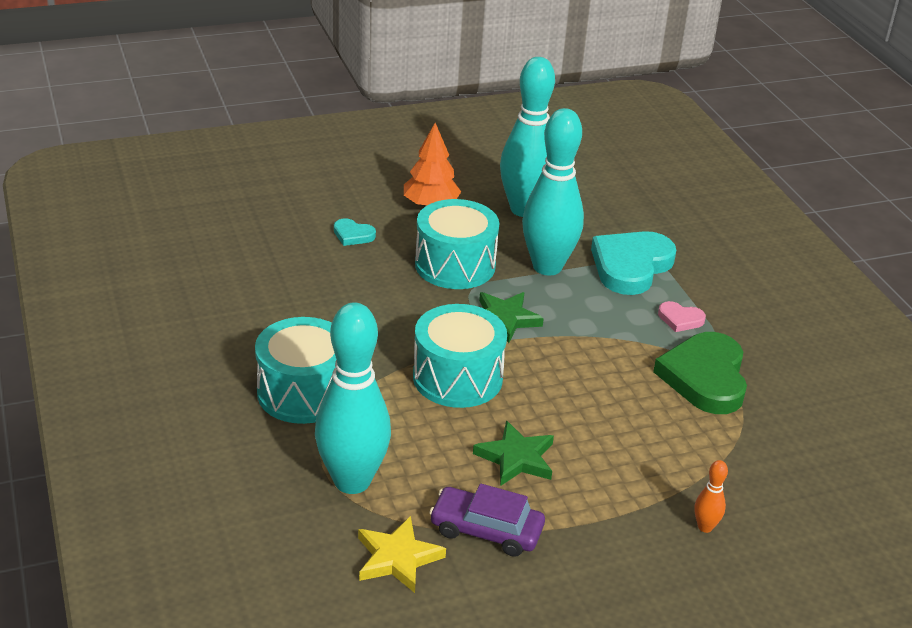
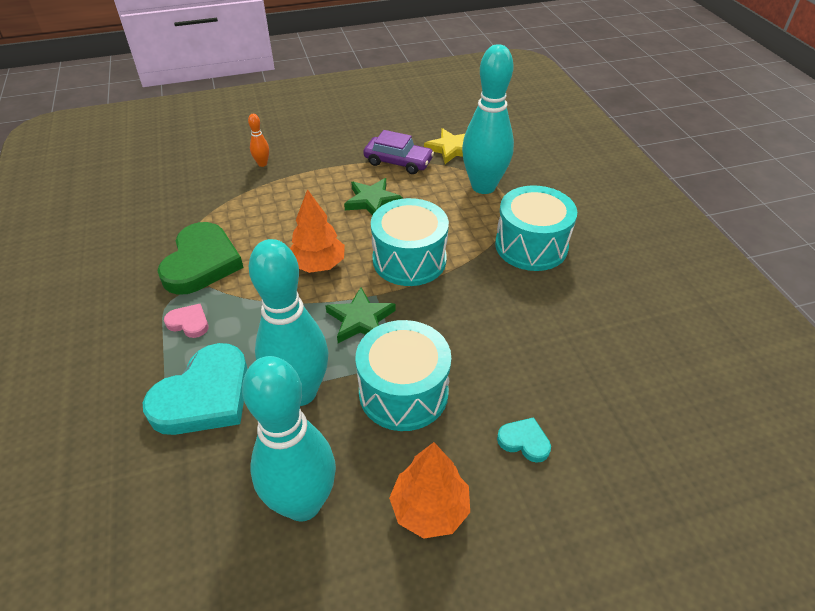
camera: 175 degrees left, 10 degrees up
(566, 373) = (318, 264): none -> orange tree

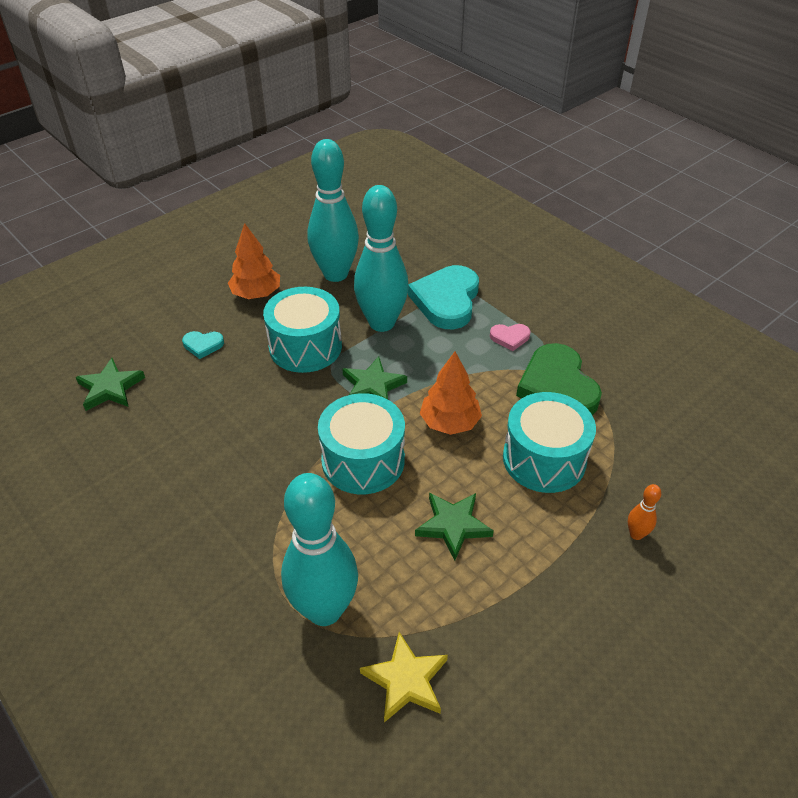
camera: 155 degrees right, 0 degrees up
(398, 162) = (466, 614): purple car -> none
(531, 246) = (234, 528): turquoise drum -> turquoise drum (544, 459)
(643, 418) = (110, 388): none -> green star

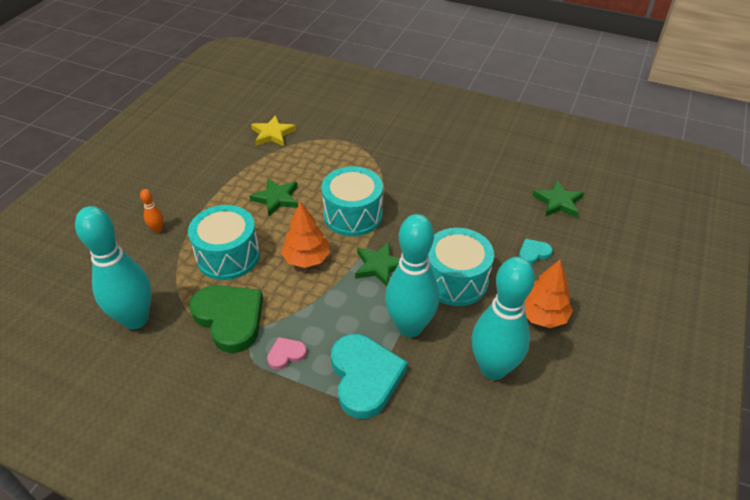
camera: 155 degrees right, 0 degrees up
(324, 610) = (327, 144): turquoise bowling pin -> turquoise bowling pin (135, 319)

